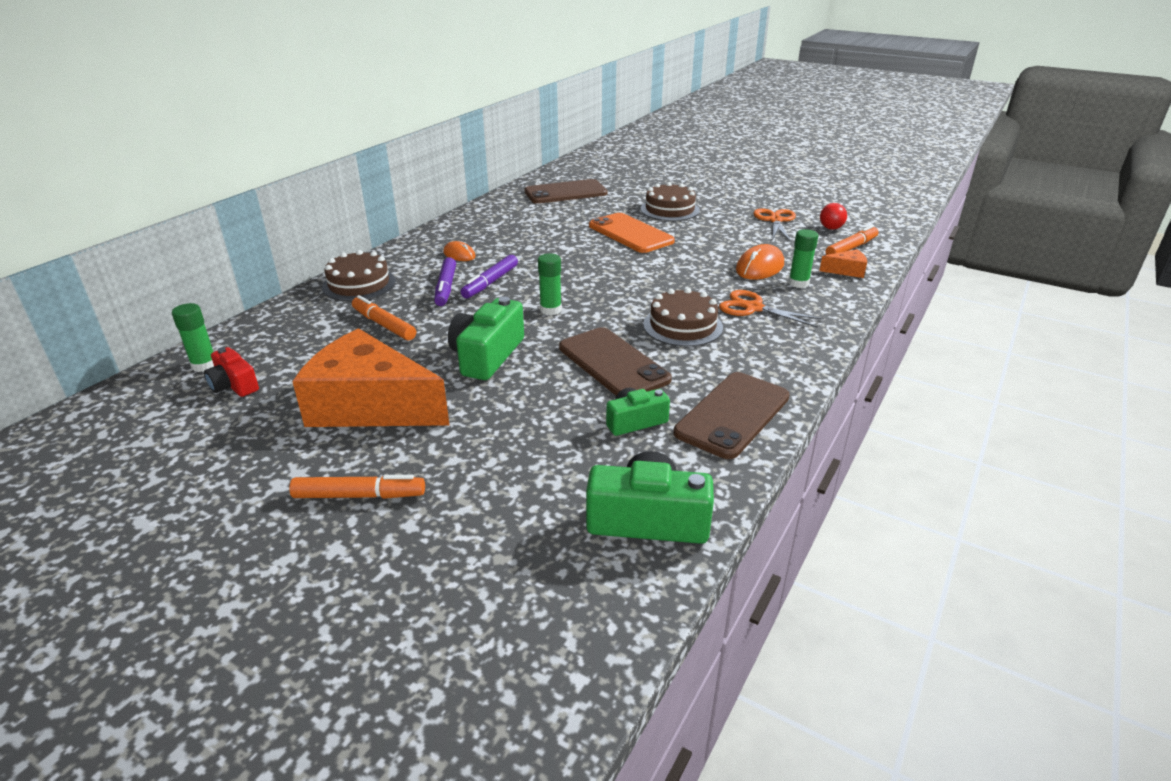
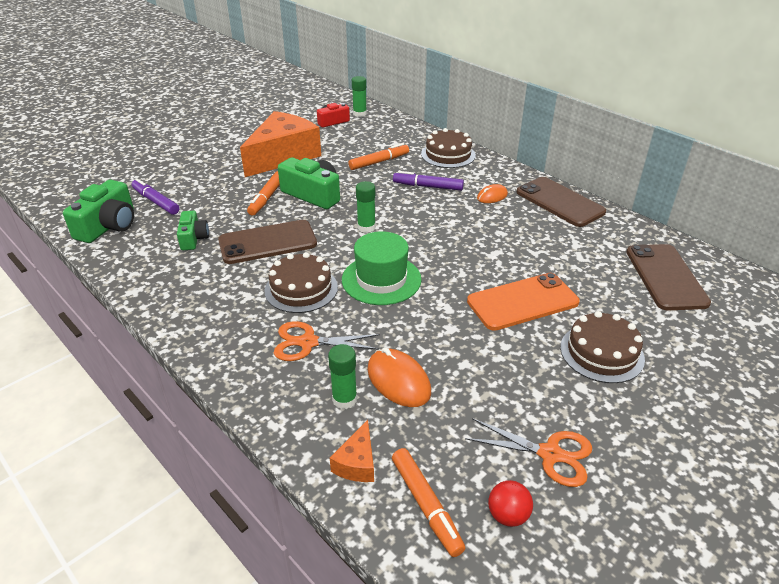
camera: 105 degrees right, 5 degrees up
(359, 495) = (206, 152): orange marker -> orange marker (267, 198)
(490, 282) = (429, 206): purple marker -> purple marker (156, 202)
(639, 290) = (381, 279): none -> green hat
(732, 415) = (165, 280): brown phone -> brown phone (560, 202)
(753, 308) = (308, 342): orange scissors -> orange scissors turned 135 degrees counterclockwise

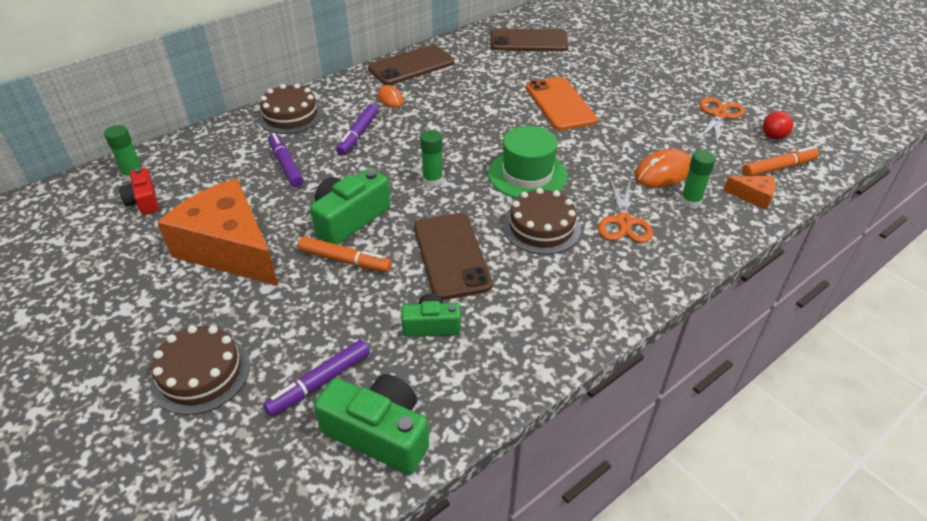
camera: 85 degrees left, 5 degrees up
(379, 162) = (286, 165): orange marker -> purple marker
(601, 353) = (617, 81): brown cake -> brown cake (201, 374)

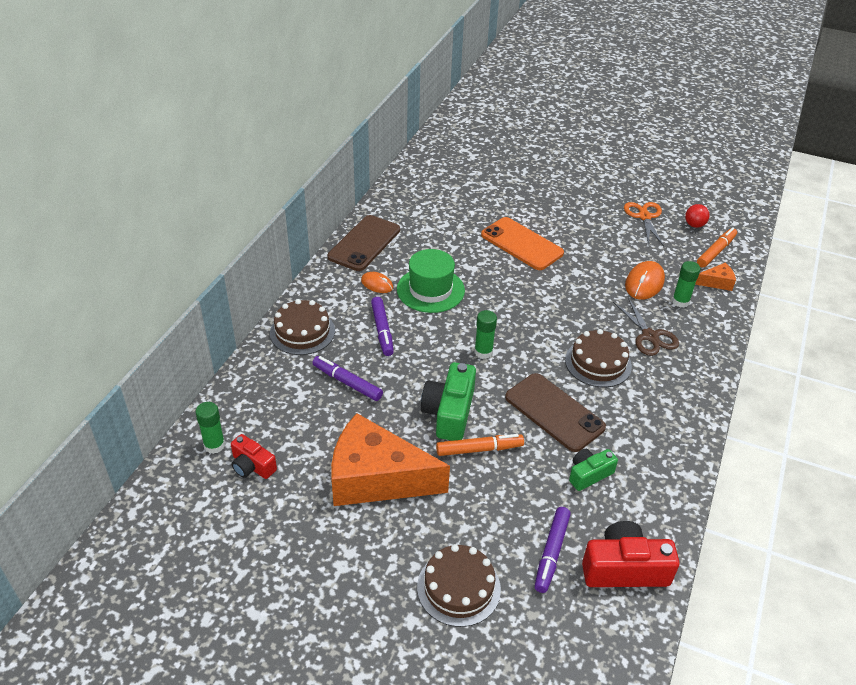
camera: 30 degrees left, 0 degrees up
(379, 433) = (624, 569): green camera -> red camera
(527, 174) = (550, 320): green hat -> green hat (430, 290)
(528, 41) = (444, 186): brown phone -> none
(623, 222) = (650, 336): orange scissors -> brown scissors

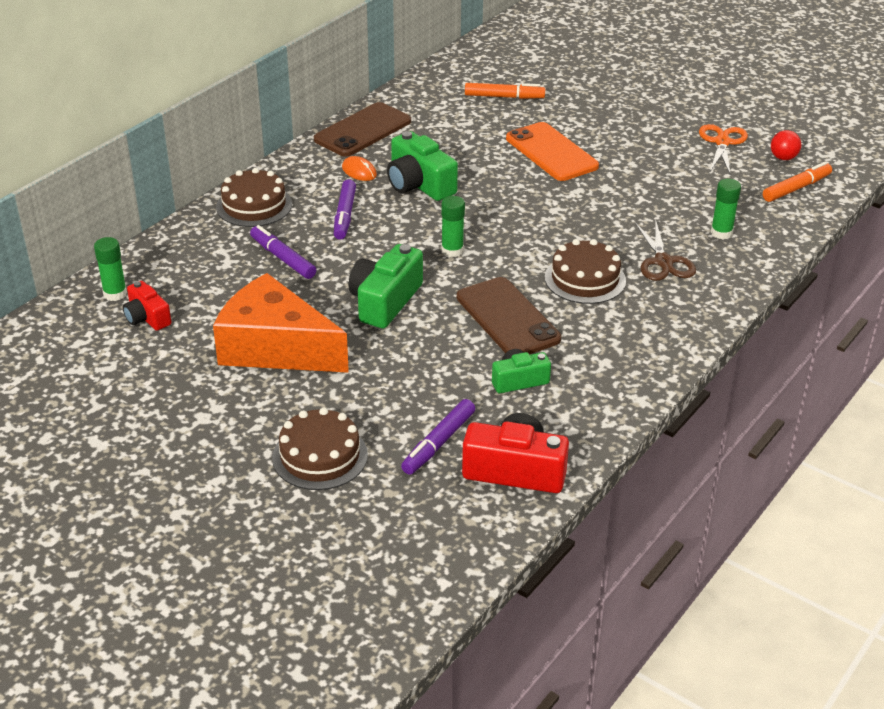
camera: 15 degrees right, 5 degrees down
(430, 290) = (419, 184): green hat -> green camera
(479, 449) = (403, 339): orange marker -> orange marker (504, 97)
(644, 283) = (685, 209): orange mouse -> none
(717, 282) = (780, 219): orange cheese -> none

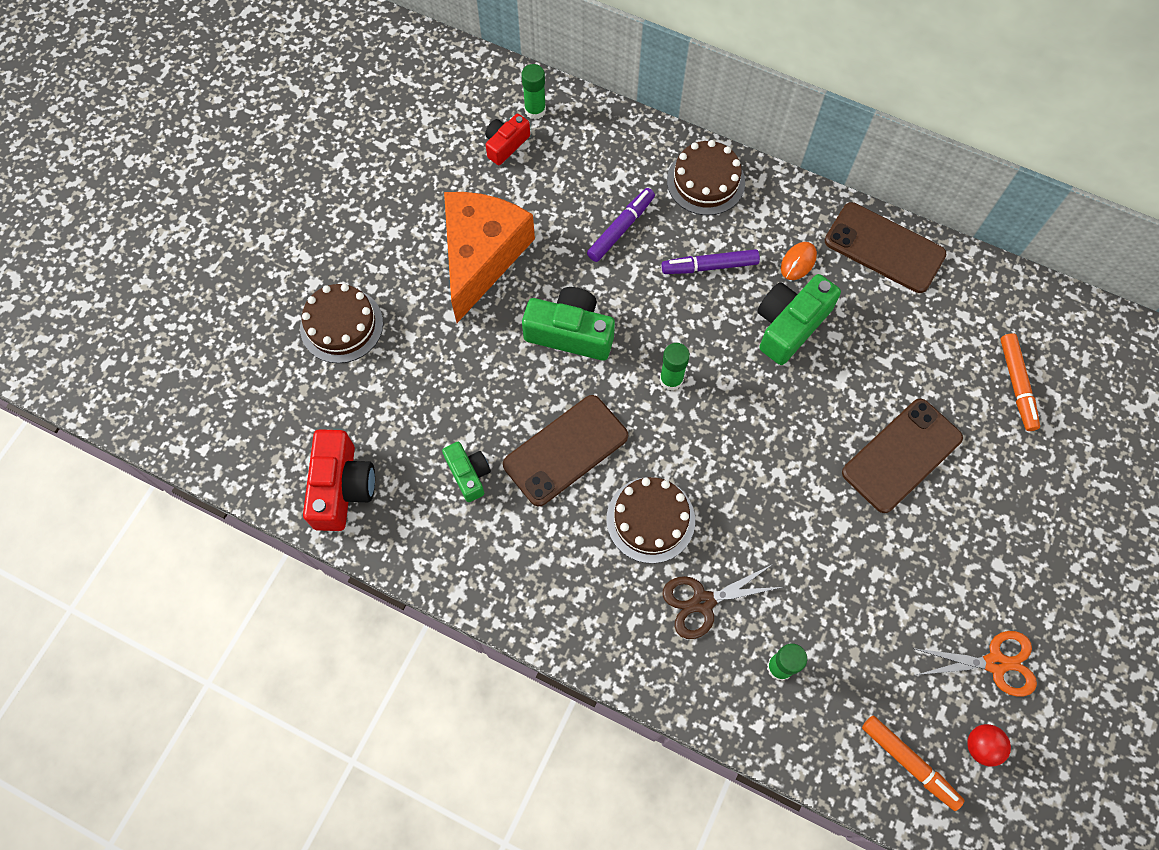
camera: 80 degrees right, 30 degrees up
(438, 443) = (370, 417): purple marker -> none
(551, 152) = (902, 455): orange phone -> brown phone

